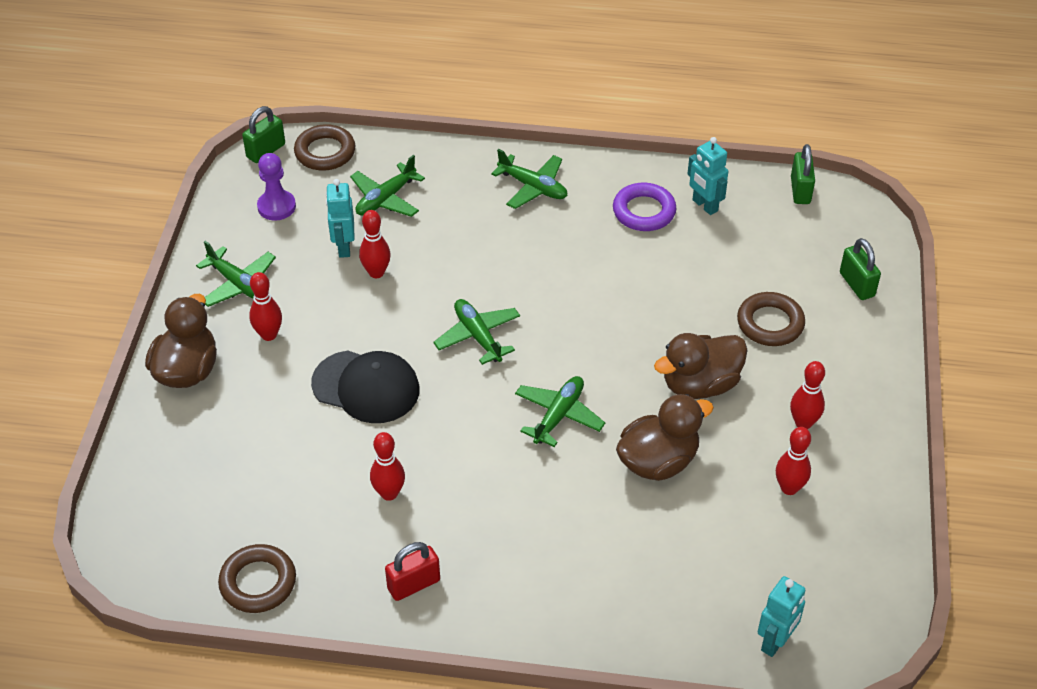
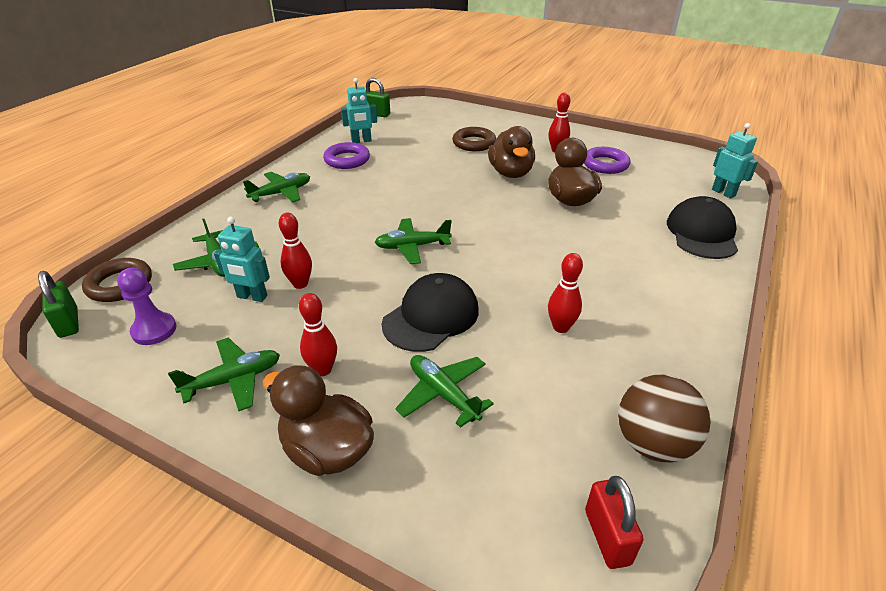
camera: 70 degrees left, 10 degrees down
(258, 582) = (653, 443): brown ring -> brown ball
(413, 584) = (665, 333): red padlock -> red padlock (607, 537)
(558, 415) = (512, 228): green plane -> green plane (443, 394)
(640, 615) = (702, 233): none -> black cap
(789, 488) = (605, 164): red bowling pin -> purple ring
(857, 284) = (461, 116): green padlock -> none

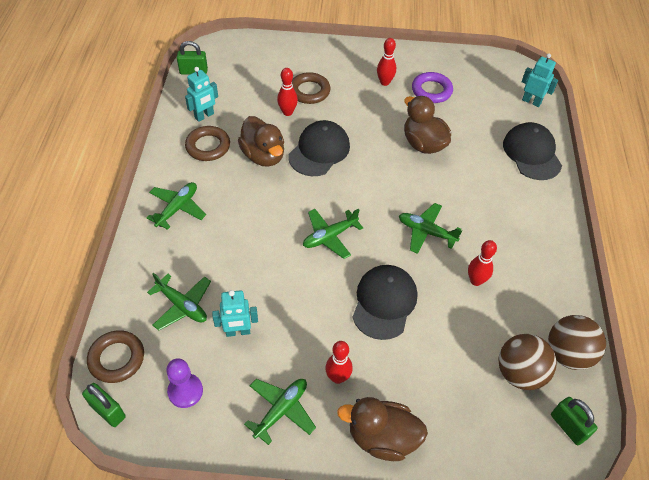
camera: 25 degrees left, 15 degrees up
(300, 284) = (267, 305): red bowling pin -> red bowling pin (287, 112)
(347, 160) = (208, 146): purple ring -> brown ring
(443, 394) = (429, 366): green plane -> green plane (426, 232)
(452, 183) = (319, 151): none -> black cap
(510, 173) = (361, 123): brown duck -> brown duck (263, 156)
(565, 442) = (519, 373): none -> brown ball
(607, 537) = (568, 426): red padlock -> green padlock

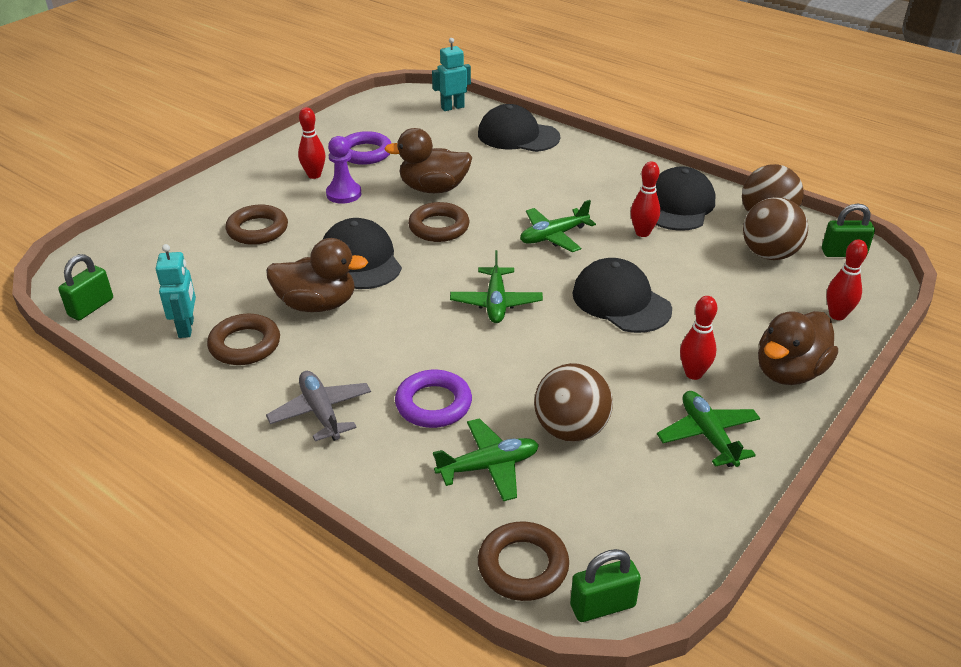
camera: 55 degrees left, 15 degrees down
(177, 208) = (321, 412): green plane -> grey plane
(185, 391) = (625, 512): purple pawn -> purple pawn (343, 194)
(216, 254) = (433, 404): none -> purple ring
(238, 332) = (571, 430): turquoise robot -> brown ball
(287, 112) = (270, 259): red bowling pin -> red bowling pin (837, 315)
(383, 169) = (439, 227): none -> brown ring
(532, 288) = (678, 205): none -> black cap

